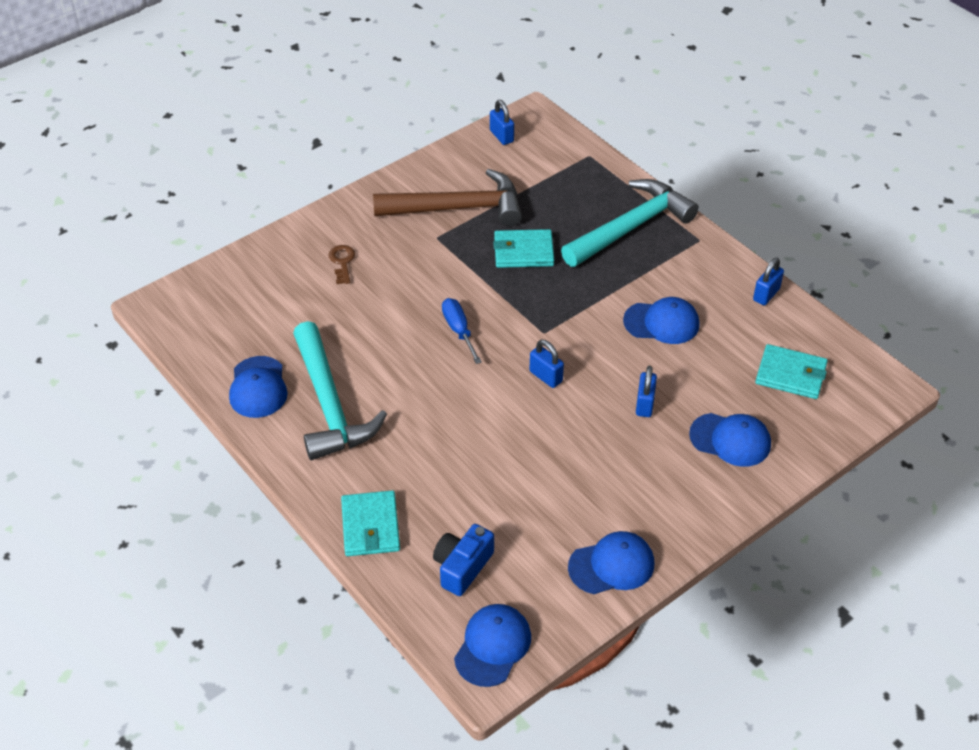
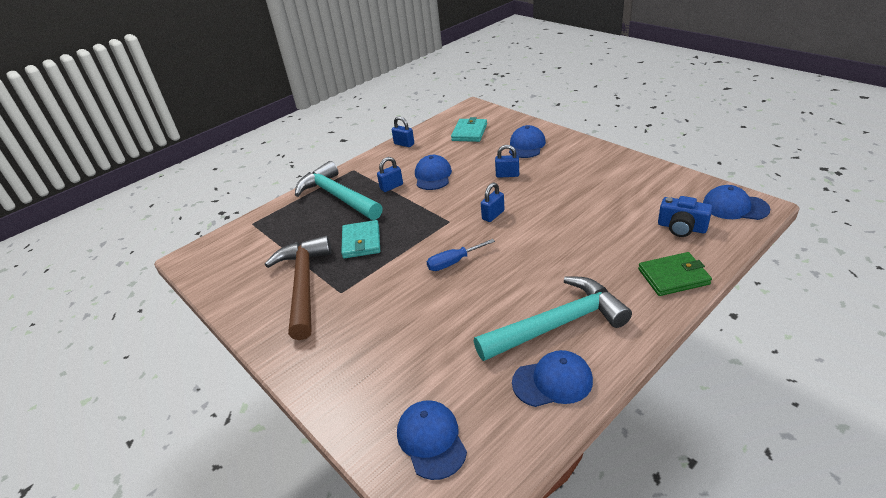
camera: 90 degrees left, 10 degrees down
(342, 262) = (372, 351): brown key -> none
(370, 526) = (673, 276): turquoise wallet -> green wallet
(501, 136) = (211, 272): blue padlock -> blue padlock (391, 187)
(611, 565) = (642, 173): blue cap -> blue cap (431, 440)

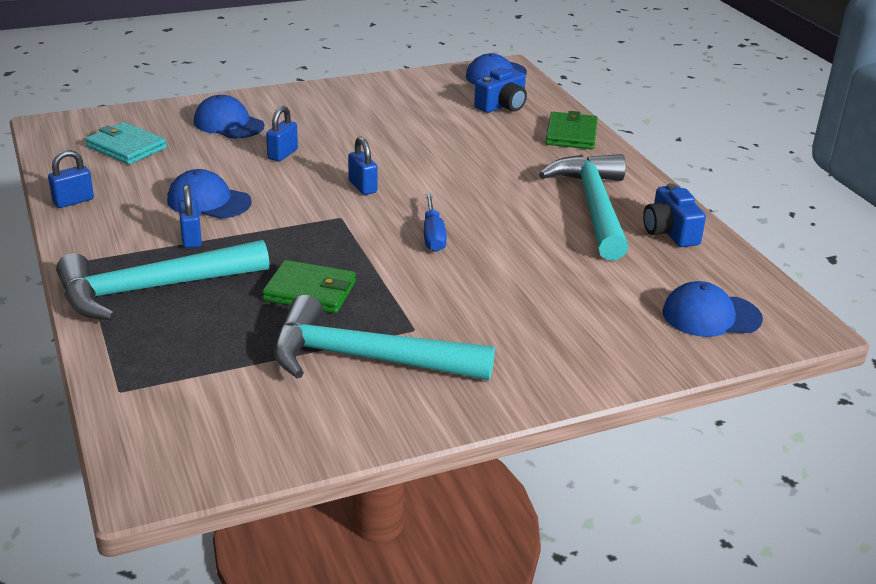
camera: 75 degrees left, 5 degrees down
(303, 285) = (365, 359): brown hammer -> turquoise hammer
(361, 241) = (310, 291): turquoise wallet -> green wallet
(552, 381) = (670, 232): blue cap -> blue camera

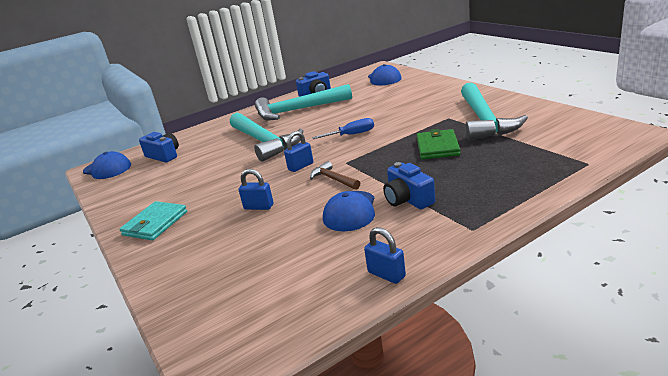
camera: 95 degrees left, 5 degrees down
(126, 147) = (265, 288): turquoise wallet -> turquoise wallet (155, 223)
(152, 289) = (482, 190): turquoise hammer -> turquoise hammer (264, 142)
(191, 238) = (408, 199): blue padlock -> blue camera
(228, 124) = (202, 249): blue cap -> none
(299, 202) = (333, 179): none -> brown hammer
(571, 134) = (208, 130): green wallet -> none

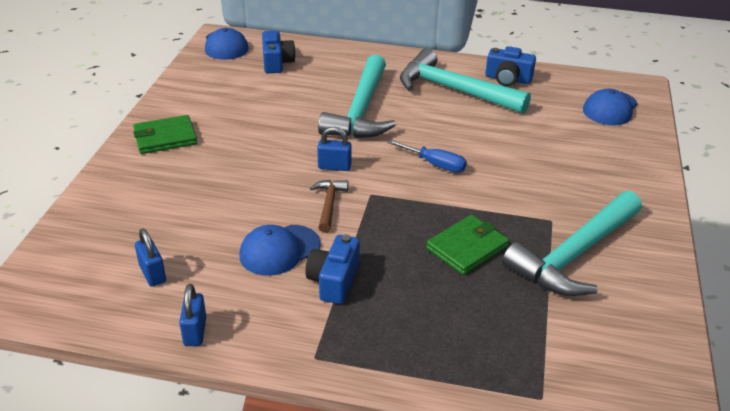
camera: 40 degrees right, 10 degrees up
(155, 223) = (165, 138): turquoise wallet -> green wallet
(259, 207) = (239, 184): blue padlock -> blue padlock (152, 274)

